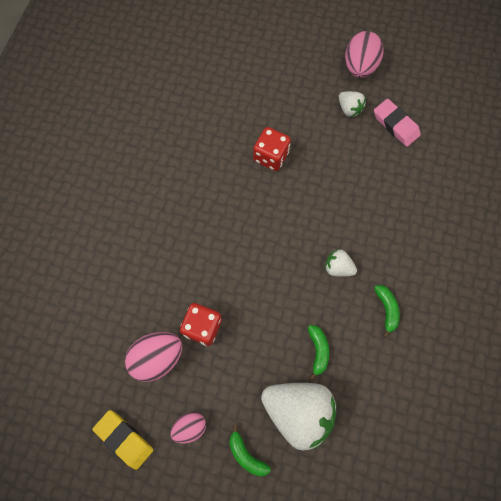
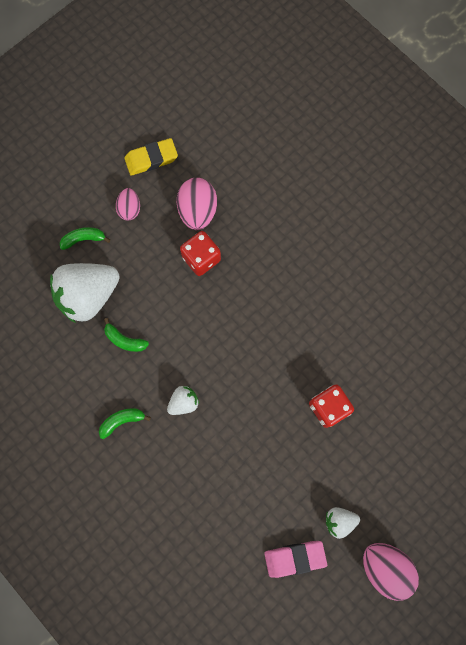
camera: 120 degrees right, 5 degrees up
(386, 309) = (122, 421): green banana -> green banana turned 135 degrees clockwise

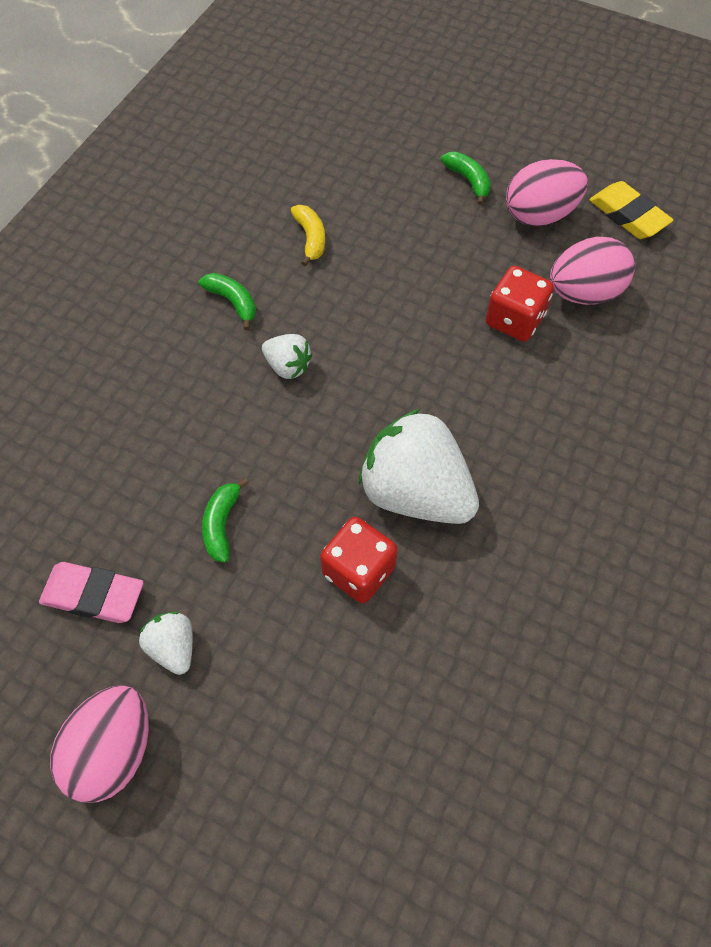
camera: 70 degrees right, 15 degrees down
(89, 296) = (392, 211): white strawberry -> white strawberry (415, 492)
(90, 355) = (310, 238): none -> yellow banana
(125, 340) = (349, 269): green banana -> green banana (222, 524)
(130, 209) = (539, 215): pink egg -> pink egg, size x1.66
(295, 558) = (93, 595): pink eraser -> pink eraser turned 45 degrees counterclockwise

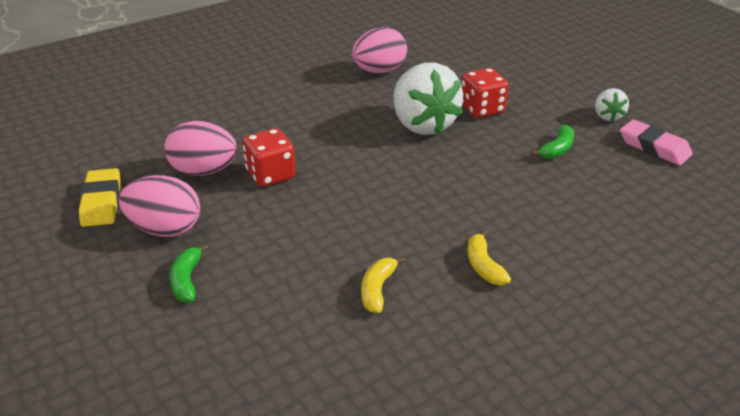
camera: 150 degrees left, 25 degrees down
(113, 751) = (652, 97): pink egg -> pink egg (379, 71)
(232, 302) = (483, 266): green banana -> yellow banana
(288, 366) = (463, 208): white strawberry -> none

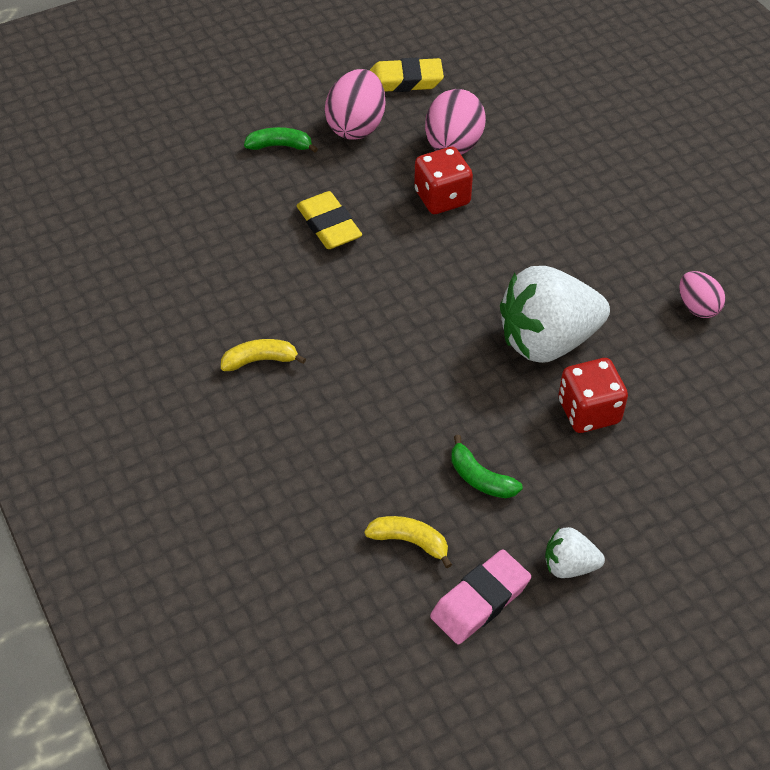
camera: 95 degrees right, 15 degrees up
(307, 237) = (329, 225): none -> yellow eraser
(377, 290) = (241, 274): yellow banana -> yellow banana (410, 541)
(379, 71) = (697, 307): pink egg -> pink egg, size x0.60

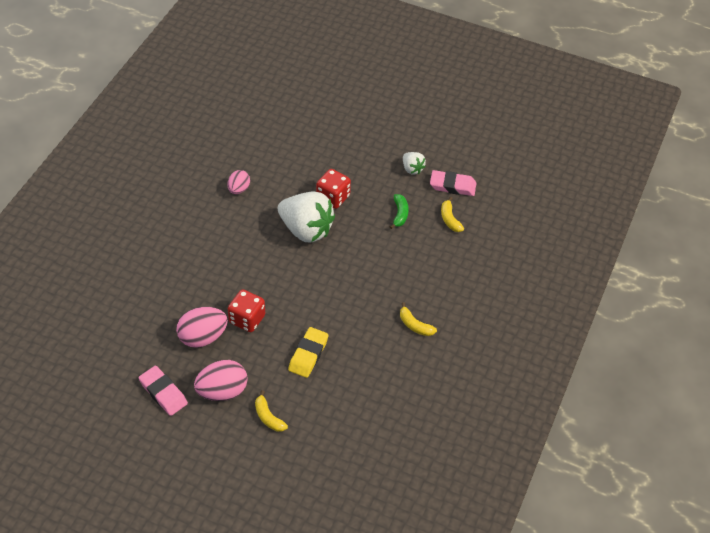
camera: 130 degrees left, 0 degrees up
(280, 146) = (268, 417): green banana -> yellow banana
(405, 81) = (163, 393): yellow eraser -> pink eraser

